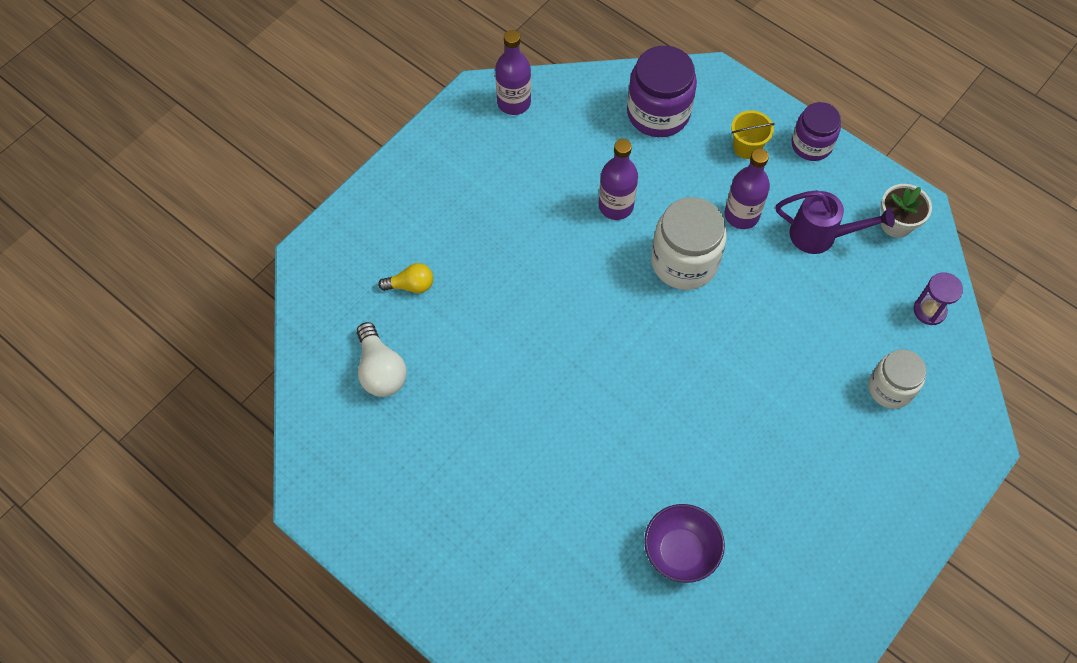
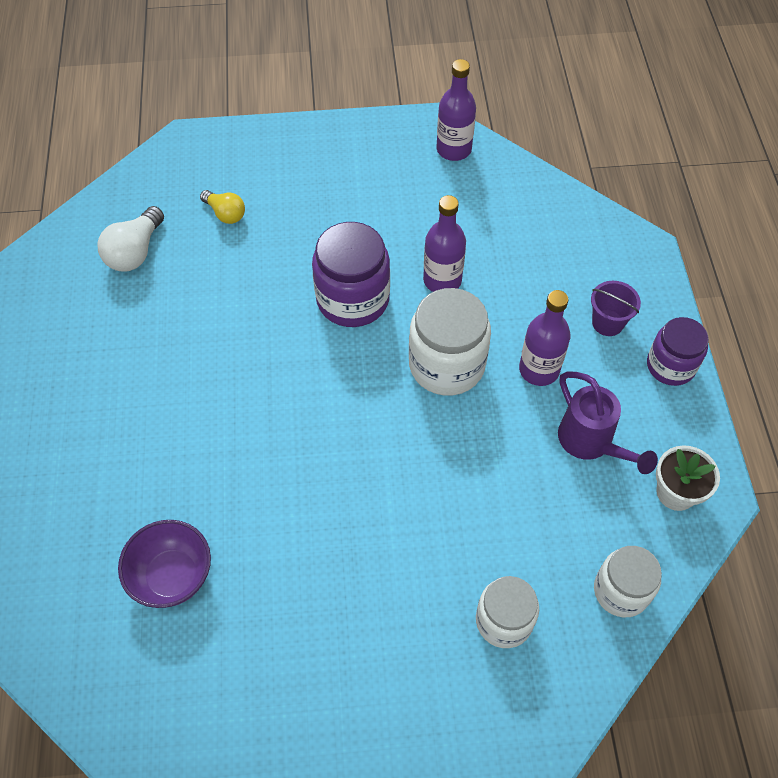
camera: 45 degrees right, 5 degrees down
(658, 113) = (561, 240): purple jar -> purple jar (353, 299)
(747, 147) = (607, 323): yellow bucket -> purple bucket
(929, 310) = (621, 591): purple hourglass -> white jar

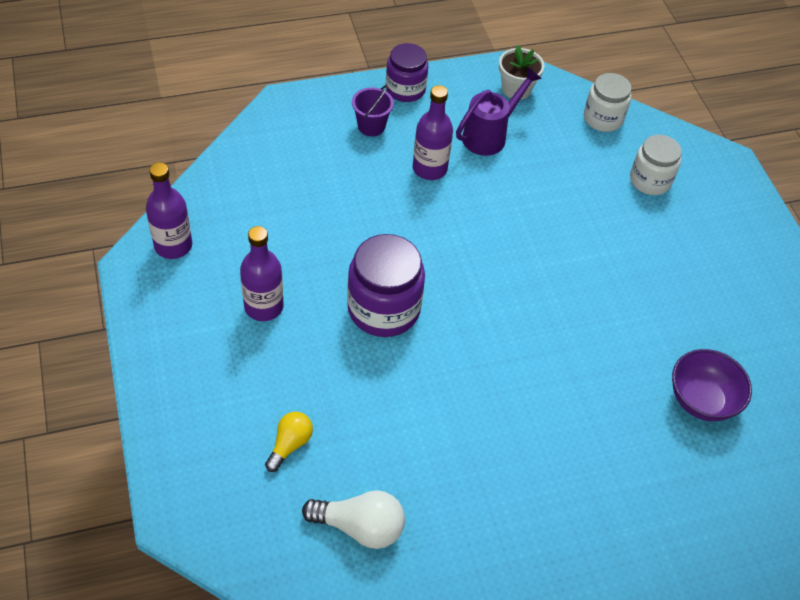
camera: 105 degrees left, 5 degrees down
(442, 280) = (347, 241): purple bottle -> purple bottle (264, 307)
(446, 365) = (440, 230): white jar -> none

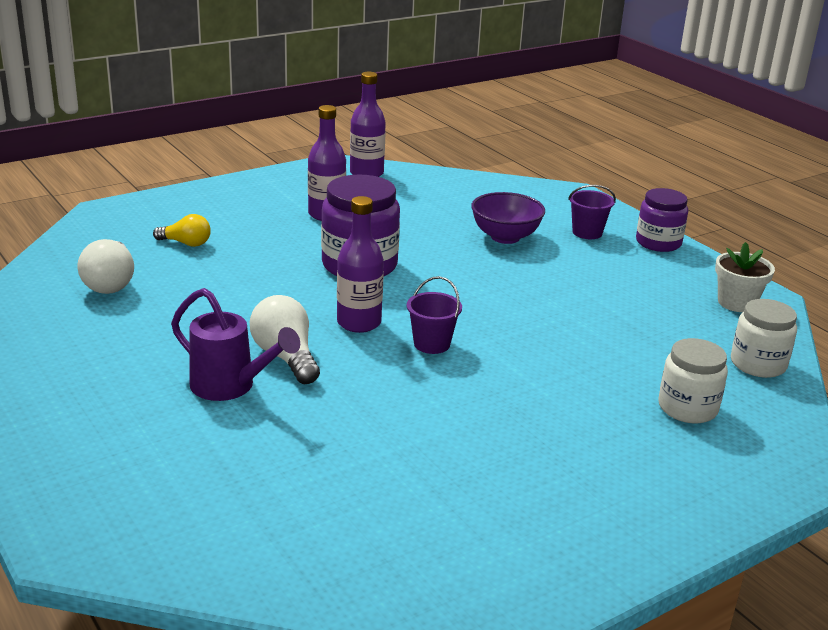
camera: 75 degrees right, 25 degrees down
(429, 168) = (560, 267): purple bottle -> purple bottle (359, 323)
(489, 135) = (644, 294): purple watering can -> purple watering can (230, 387)
(534, 404) = (286, 357): none -> white light bulb
(535, 298) = (431, 344): none -> purple bucket
(701, 400) = (350, 474): purple bowl -> purple bowl (505, 237)

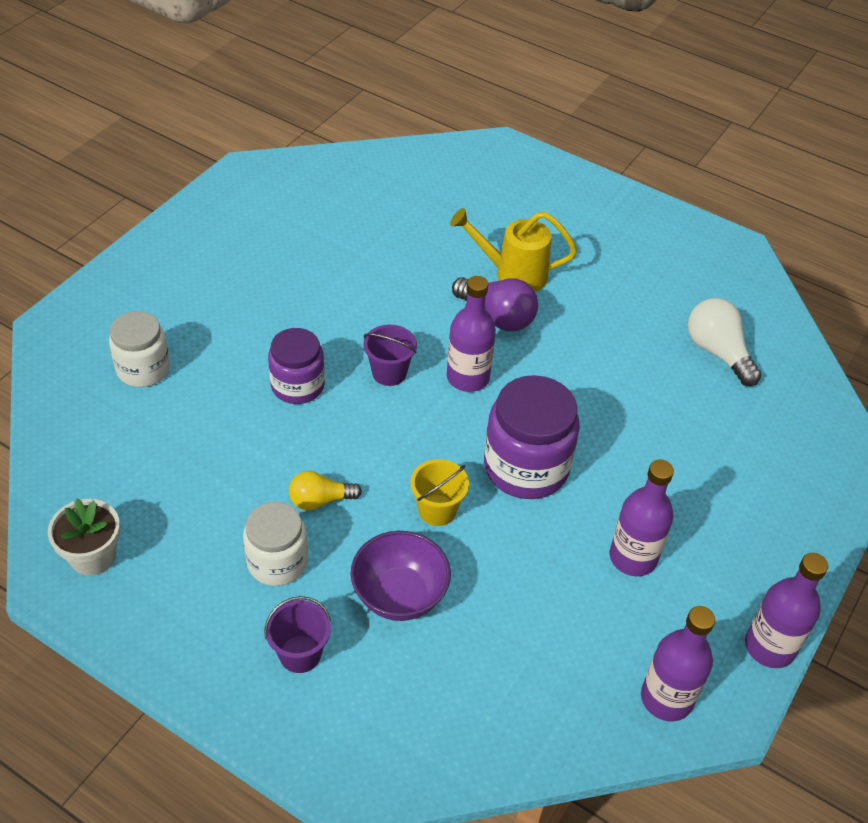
camera: 155 degrees right, 20 degrees up
(186, 243) = (719, 437): yellow light bulb -> yellow light bulb (320, 500)
(230, 387) = (512, 274): purple watering can -> yellow watering can
(283, 172) = (769, 647): none -> purple bottle
(286, 357) = (497, 316): white light bulb -> purple light bulb
(449, 263) = (437, 510): none -> yellow bucket
(658, 243) = (199, 667): purple jar -> purple jar (297, 385)
(758, 364) = (75, 451): white jar -> white jar (277, 562)

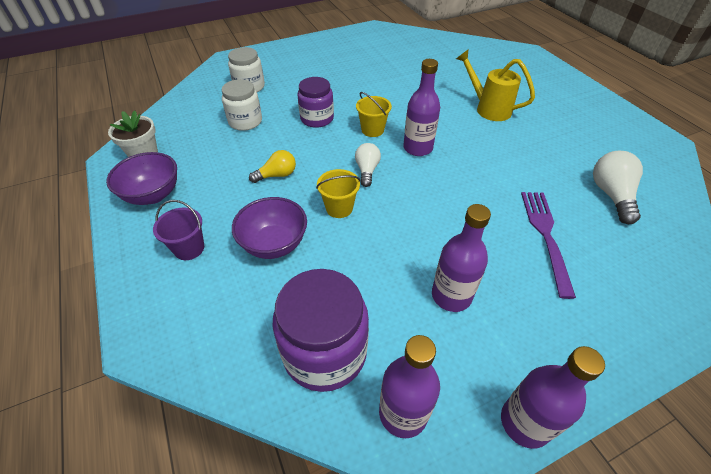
camera: 35 degrees right, 0 degrees up
(176, 609) = (153, 195): none -> purple bowl
(277, 562) = (225, 195): white jar -> white jar (245, 121)
(320, 500) = (277, 175): yellow light bulb -> yellow light bulb turned 135 degrees clockwise
(389, 373) = (372, 130): purple bucket -> yellow bucket
(430, 440) = (367, 170): none -> white light bulb
(497, 316) = (461, 125): purple light bulb -> none
(526, 467) = (416, 208): purple jar -> purple jar (325, 352)
(681, 438) = (545, 236): none -> purple fork

